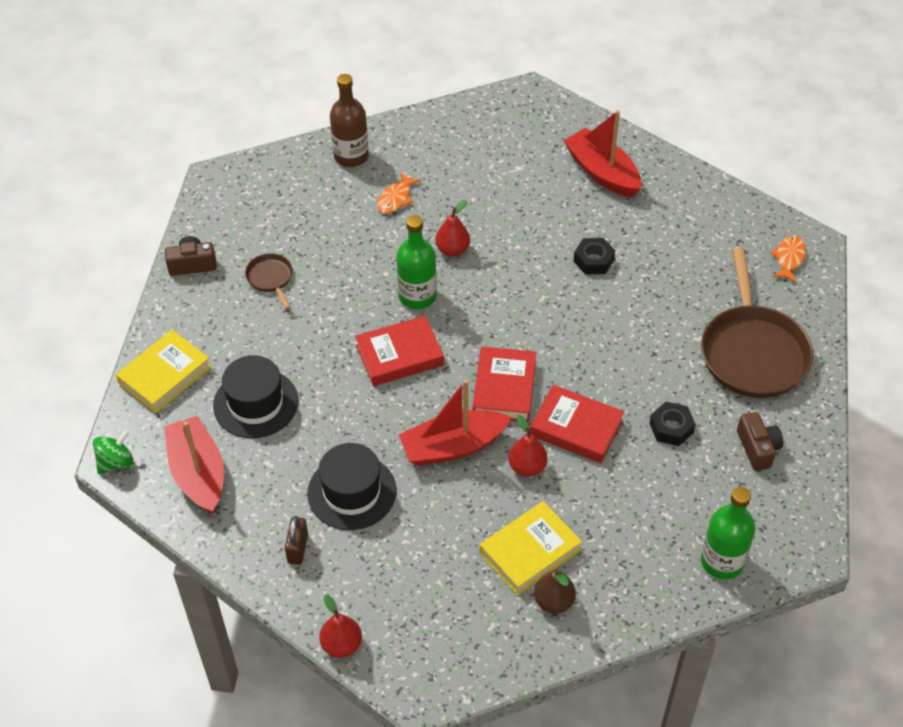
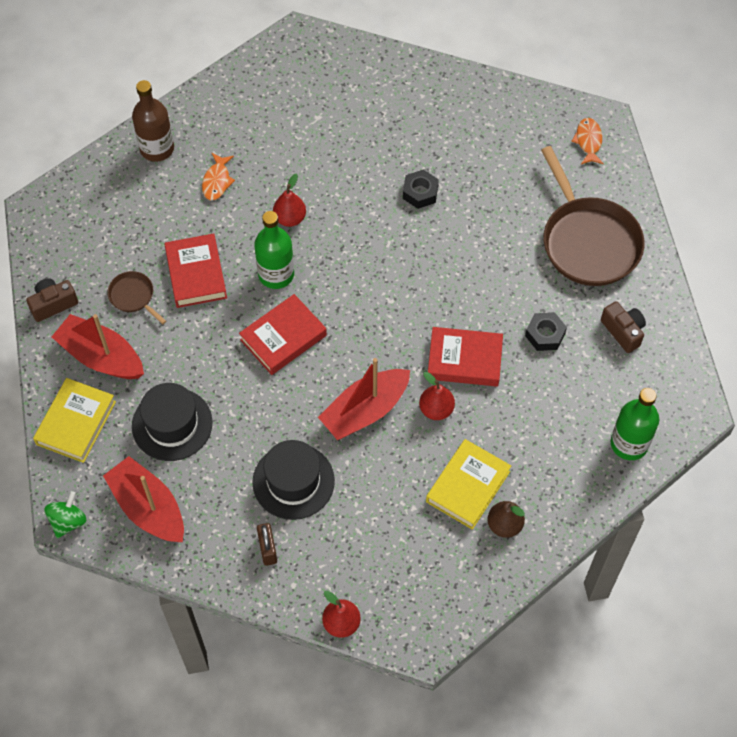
camera: 20 degrees left, 10 degrees up
(504, 388) = (388, 341): red book -> red book (196, 274)
(602, 172) = (395, 101): red boat -> red boat (101, 356)

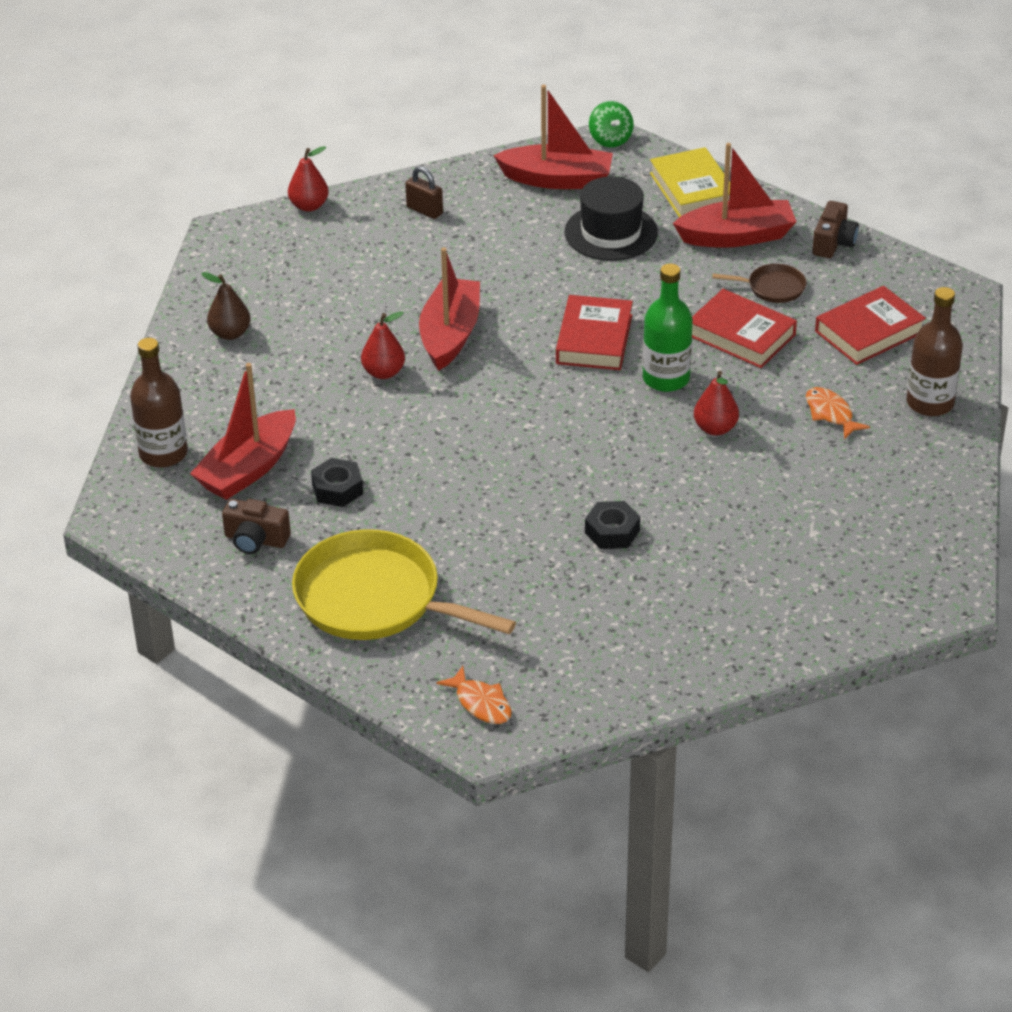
camera: 140 degrees right, 20 degrees down
(293, 481) = (456, 258): black hat -> none
(464, 360) = (398, 422): red book -> red book (869, 332)
(468, 486) = (292, 339): yellow book -> none
(585, 390) = (248, 469): none -> red boat
(588, 242) = (374, 598): brown pan -> yellow pan
(629, 444) = (163, 453): green bottle -> brown bottle

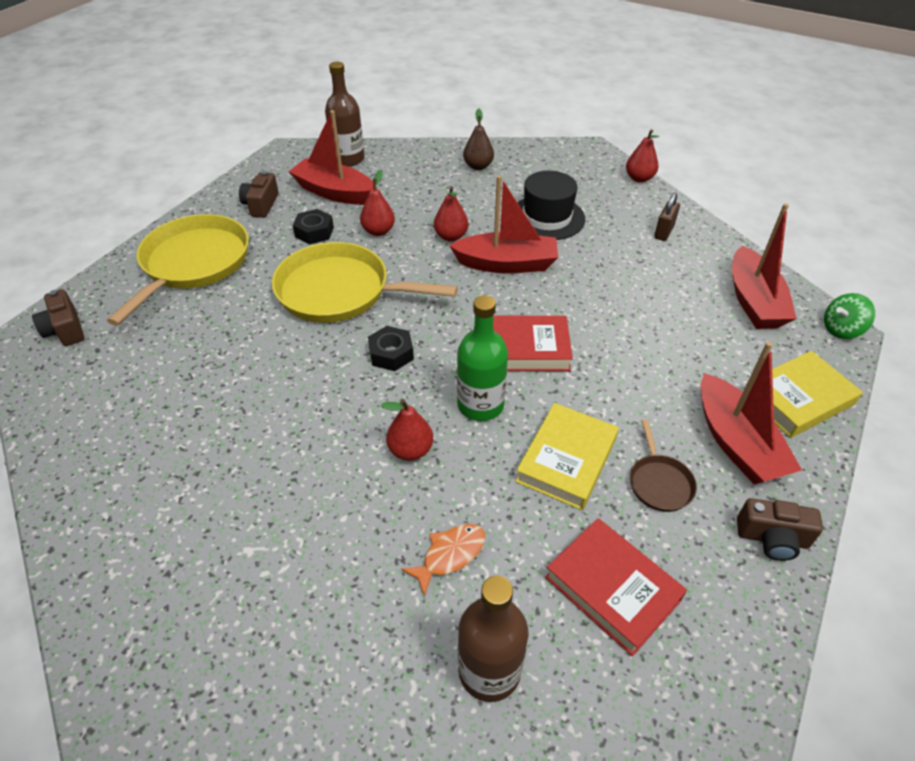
camera: 80 degrees right, 5 degrees up
(353, 432) = (378, 231): none -> red pear
(465, 469) = (339, 291): none -> yellow pan
(481, 703) = (65, 330): orange fish -> brown camera
(611, 232) = (691, 344): black hat -> black hat (547, 217)
(612, 532) = (259, 387): black nut -> black nut (391, 354)
(741, 335) = (566, 460): red book -> yellow book

